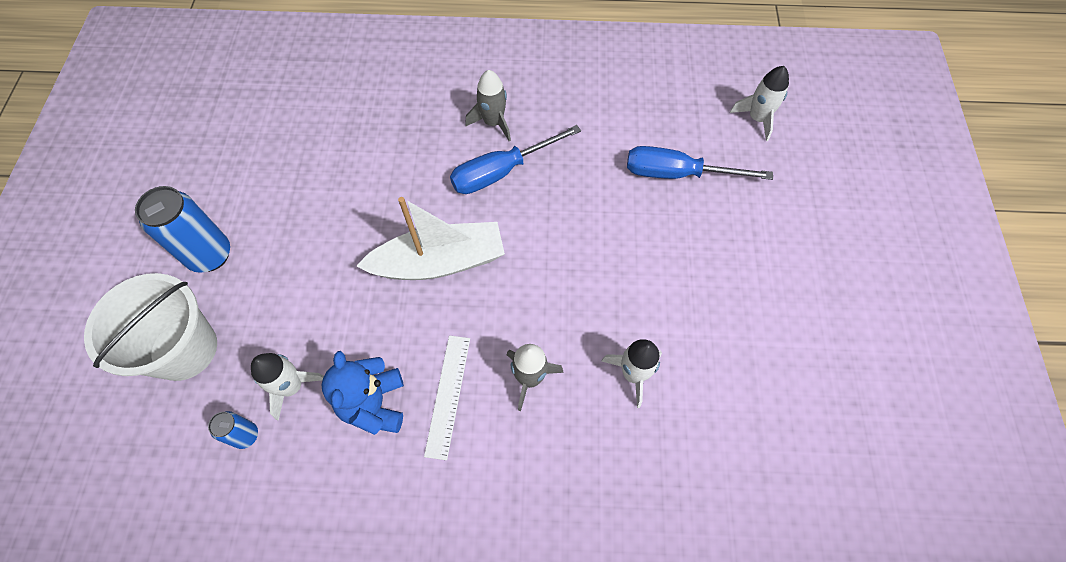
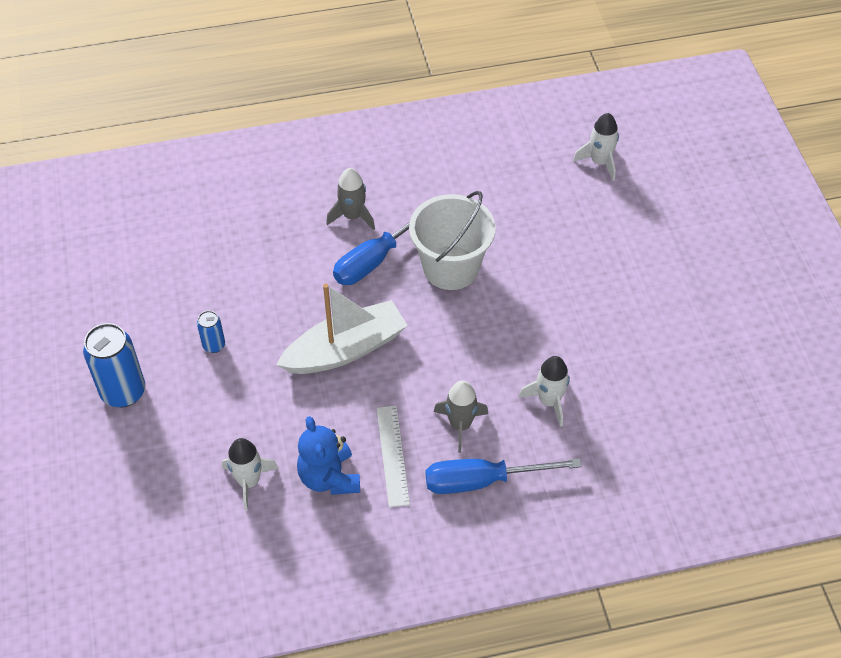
camera: 15 degrees left, 10 degrees down
(184, 349) = (134, 475): white bucket -> white bucket (451, 267)
(246, 435) = (223, 529): blue can -> blue can (214, 345)
(677, 174) = (540, 226): blue screwdriver -> blue screwdriver (482, 481)

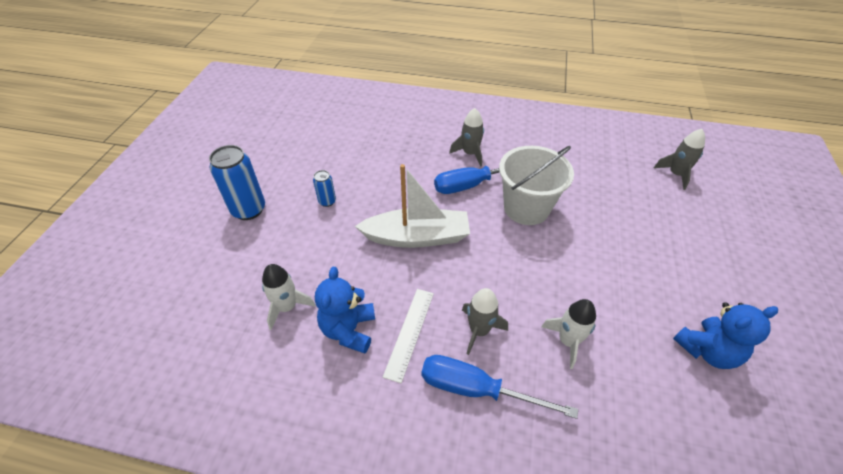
camera: 25 degrees right, 5 degrees down
(599, 162) = (676, 174): white rocket -> grey rocket
(677, 359) = (707, 350): none -> blue teddy bear

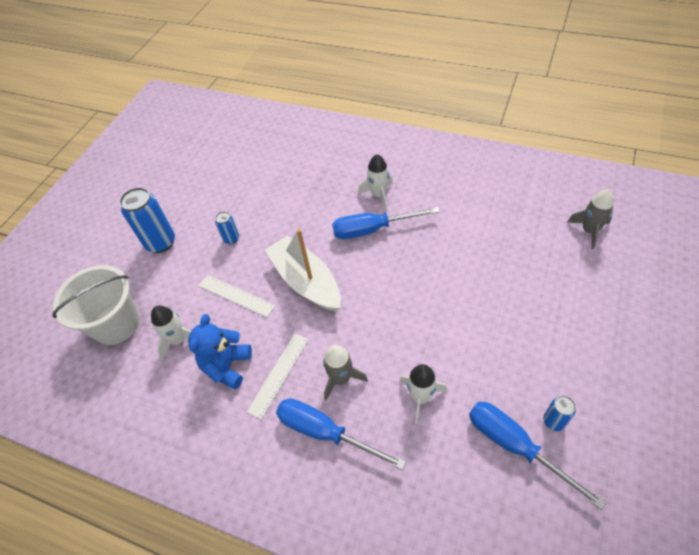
camera: 15 degrees right, 5 degrees up
(344, 256) = (236, 295): none -> white ruler
(417, 237) = (306, 281): white boat -> white boat turned 135 degrees counterclockwise
(470, 153) = (378, 195): grey rocket -> white rocket
(526, 208) = (419, 259): white bucket -> white bucket (116, 324)
(678, 380) = (515, 446): none -> blue screwdriver
(707, 350) = (553, 421): blue teddy bear -> blue can

